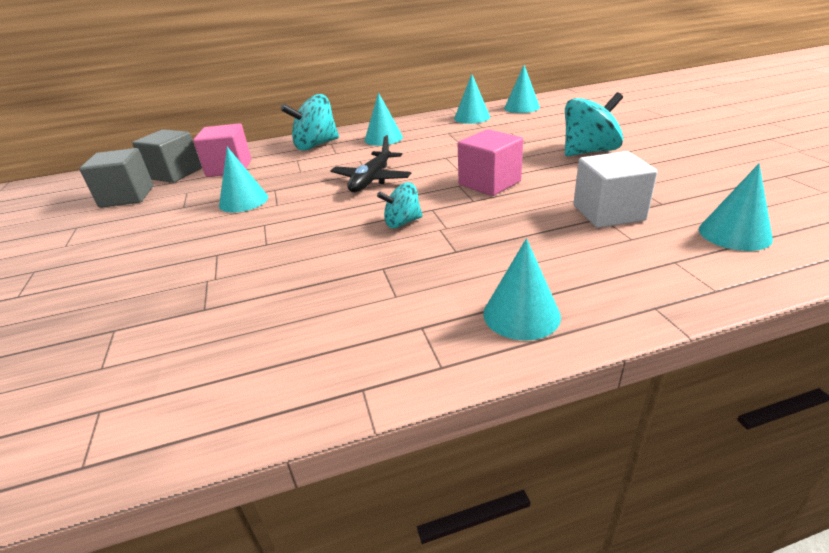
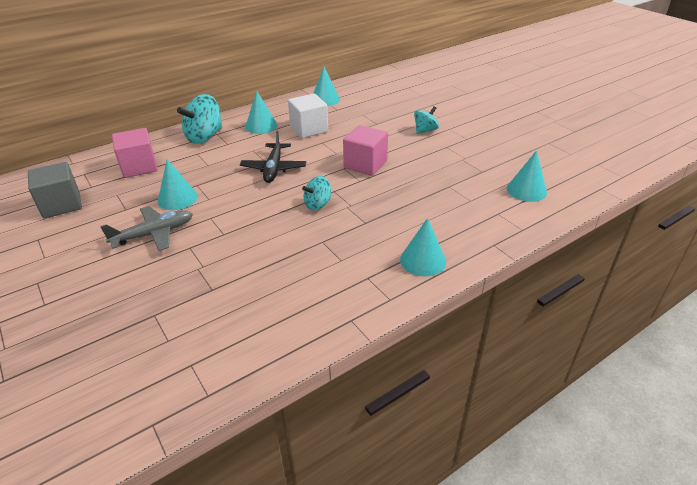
camera: 20 degrees left, 5 degrees up
(175, 174) = (89, 177): grey cube -> none
(190, 235) = (153, 234): none -> grey plane
(522, 107) = (361, 87): turquoise cone -> none
(589, 152) = (425, 130): turquoise spinning top -> turquoise spinning top, size x0.58
(608, 213) = (452, 182): white cube -> white cube (309, 129)

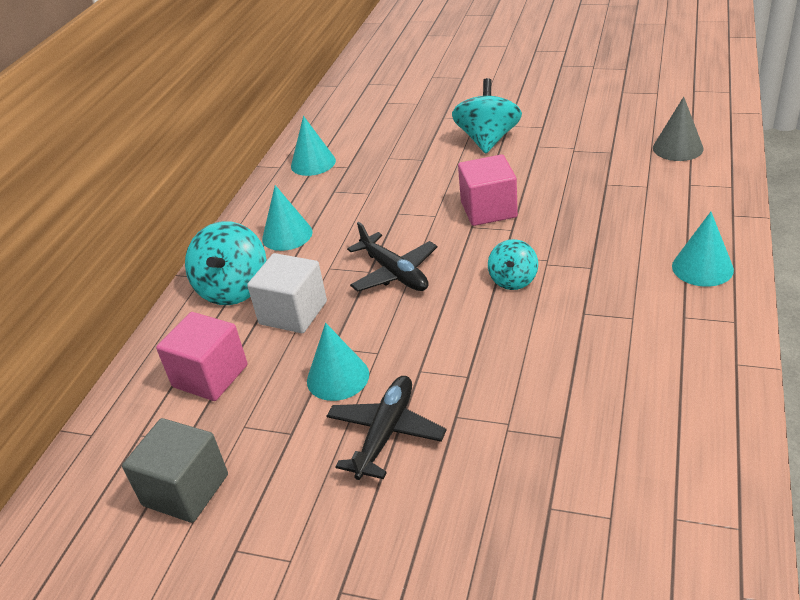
camera: 35 degrees left, 0 degrees up
(153, 234) = (385, 433): grey plane -> black plane
(309, 129) = (355, 207): white cube -> white cube (293, 313)
(425, 130) = (487, 140): turquoise spinning top -> turquoise spinning top, size x1.72
(526, 190) = (677, 148): turquoise cone -> grey cone

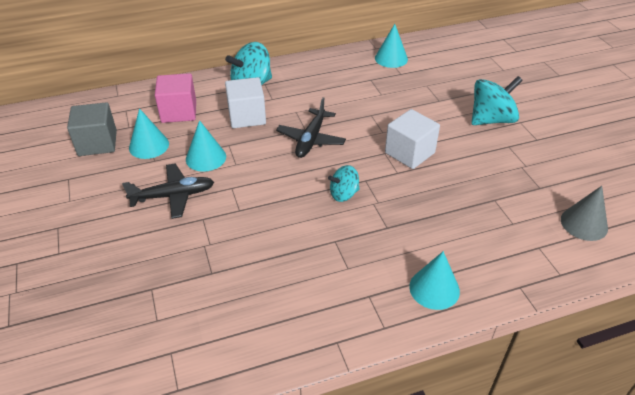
camera: 50 degrees right, 5 degrees up
(287, 235) = (313, 82): turquoise cone -> turquoise cone (149, 145)
(488, 209) = (409, 153): pink cube -> white cube

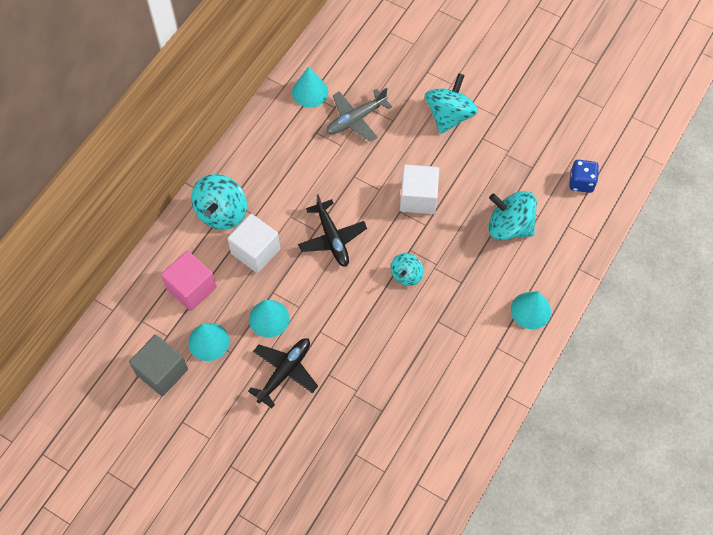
camera: 40 degrees left, 20 degrees up
(409, 86) = (356, 119): none -> grey plane
(475, 215) = (509, 226): none -> turquoise spinning top
(584, 223) = (581, 182): grey cone -> blue dice

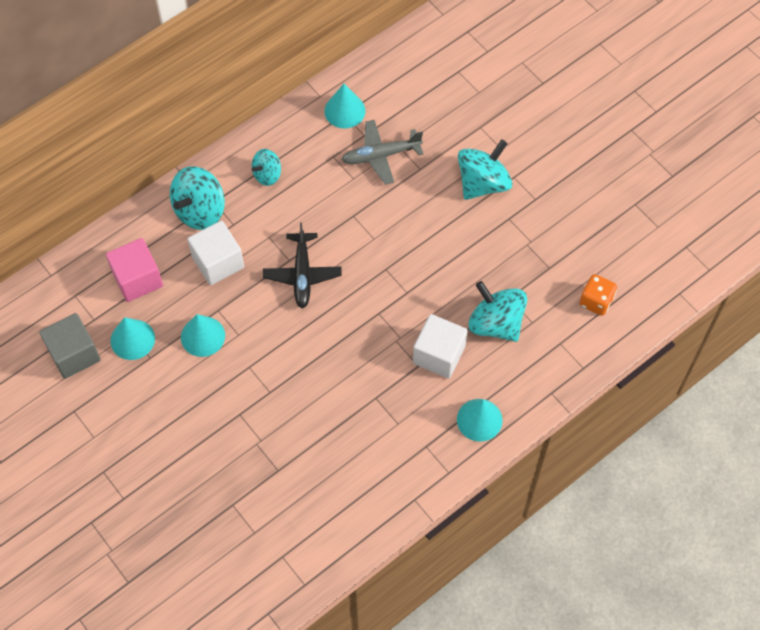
camera: 20 degrees right, 0 degrees up
(284, 372) = (195, 396): black plane -> none
(406, 275) = (363, 338): turquoise spinning top -> turquoise spinning top (267, 174)
(418, 198) = (411, 261): white cube -> white cube (439, 354)
(581, 182) = (596, 301): blue dice -> orange dice

